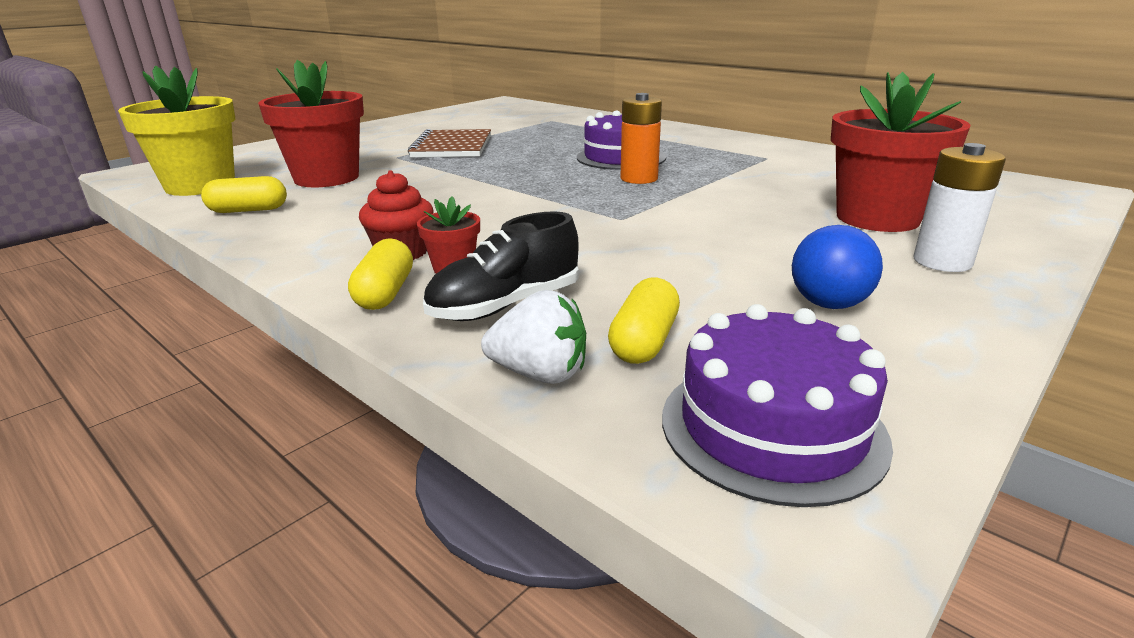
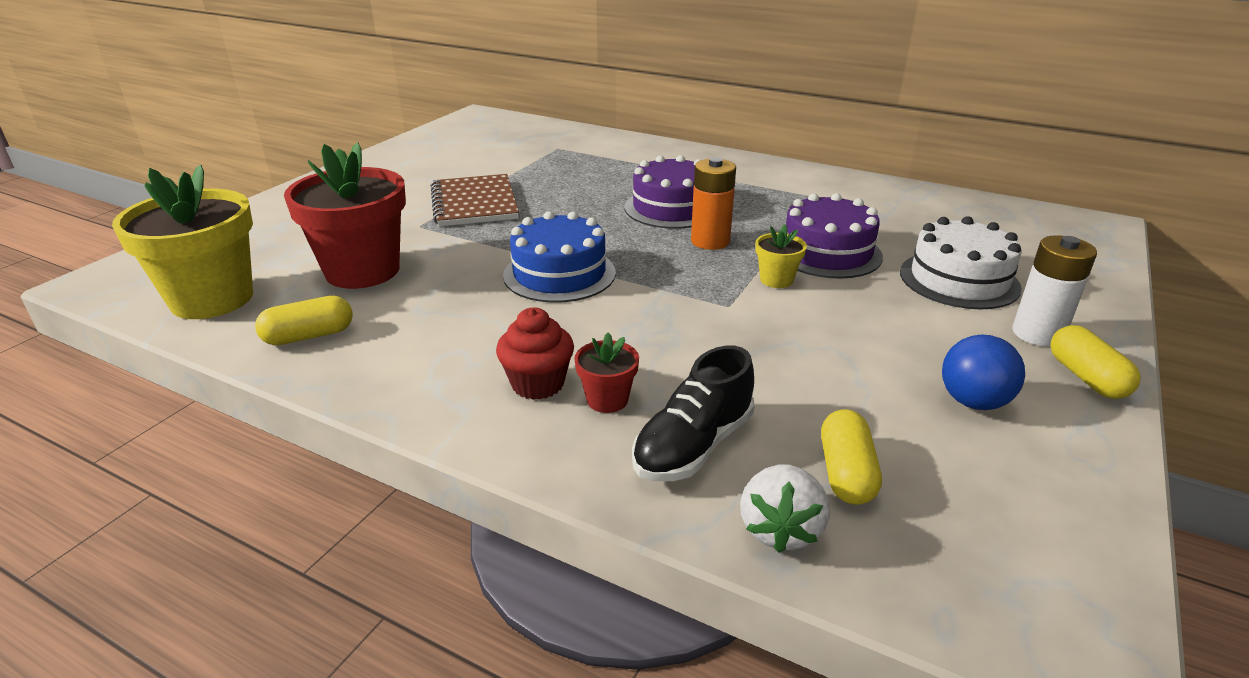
camera: 15 degrees left, 5 degrees up
(385, 293) = (562, 446): yellow capsule -> yellow capsule (1086, 377)
(484, 189) = (559, 274): none -> blue cake
(540, 374) = (780, 529): white strawberry -> white strawberry turned 105 degrees clockwise
(682, 206) = (776, 280): none -> yellow flower pot
(772, 427) = (1001, 555): purple cake -> purple cake (827, 252)
(877, 218) = (959, 280): red flower pot -> white cake

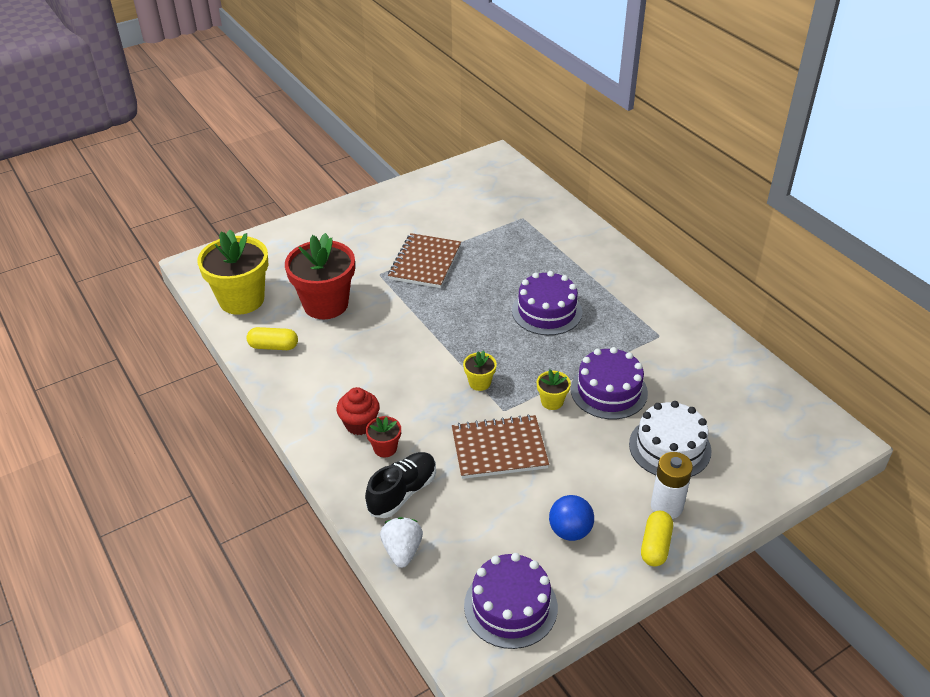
camera: 30 degrees right, 10 degrees up
(559, 274) = (429, 347): blue cake -> none
(665, 288) = (479, 383): none -> yellow flower pot
(693, 446) = (402, 492): black shoe -> black shoe turned 150 degrees clockwise
(710, 241) = (543, 353): orange battery -> none
(770, 345) = (499, 449): none -> brown notebook
(780, 529) = (402, 551): white strawberry -> white strawberry turned 135 degrees clockwise
(846, 473) = (459, 539): yellow capsule -> none
(1030, 534) = (510, 606): none -> purple cake

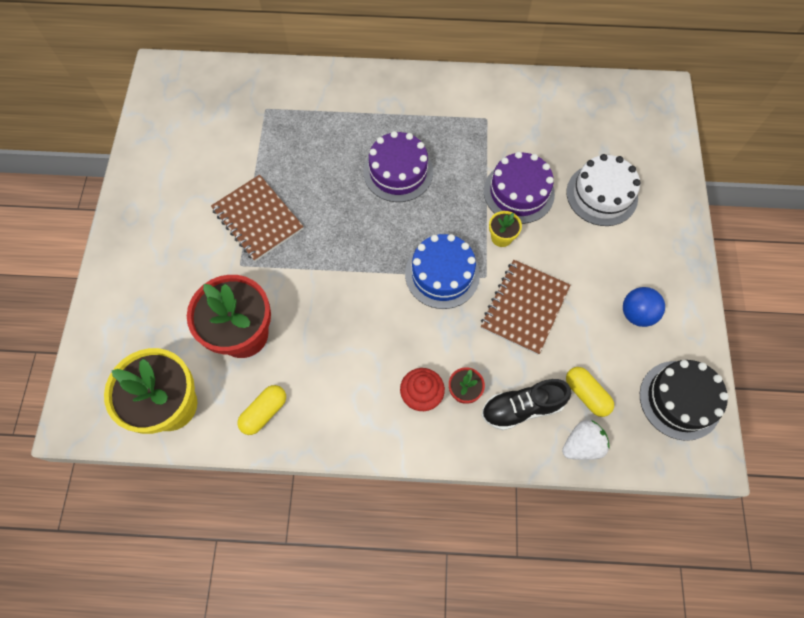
camera: 55 degrees left, 25 degrees up
(402, 492) = (522, 408): black shoe -> black shoe turned 90 degrees counterclockwise
(402, 551) = (582, 445): white strawberry -> white strawberry turned 120 degrees clockwise
(479, 383) = (442, 274): yellow flower pot -> blue cake
(510, 606) = (680, 400): purple cake -> black cake
(655, 545) = (683, 269): yellow capsule -> yellow capsule (586, 394)
(666, 506) = (654, 237): white battery -> none

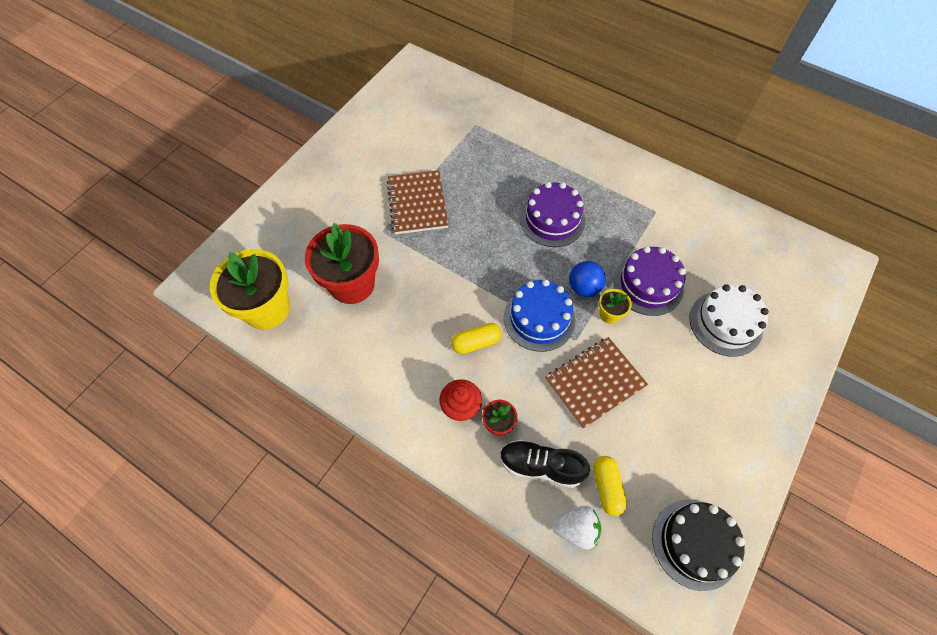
camera: 30 degrees right, 5 degrees down
(264, 412) = (330, 352): yellow capsule -> yellow capsule (476, 342)
(636, 314) = (698, 443): blue ball -> blue ball (584, 288)

